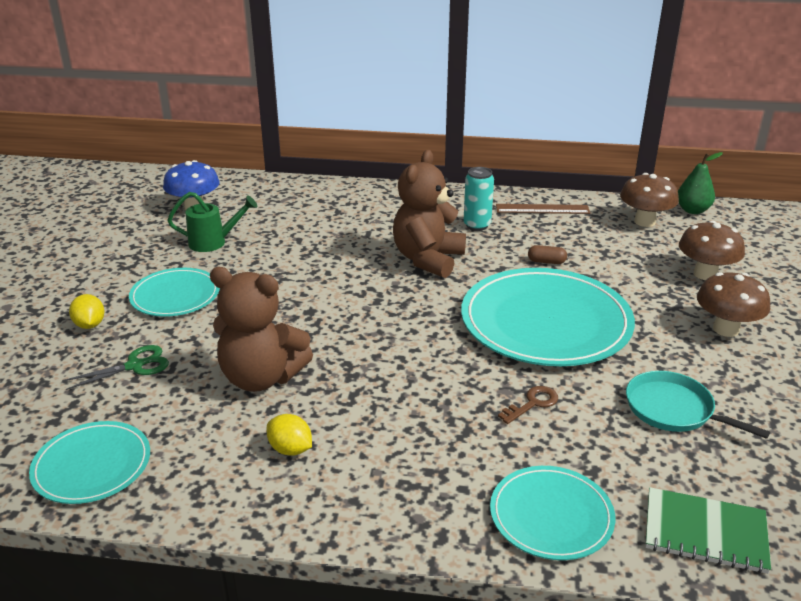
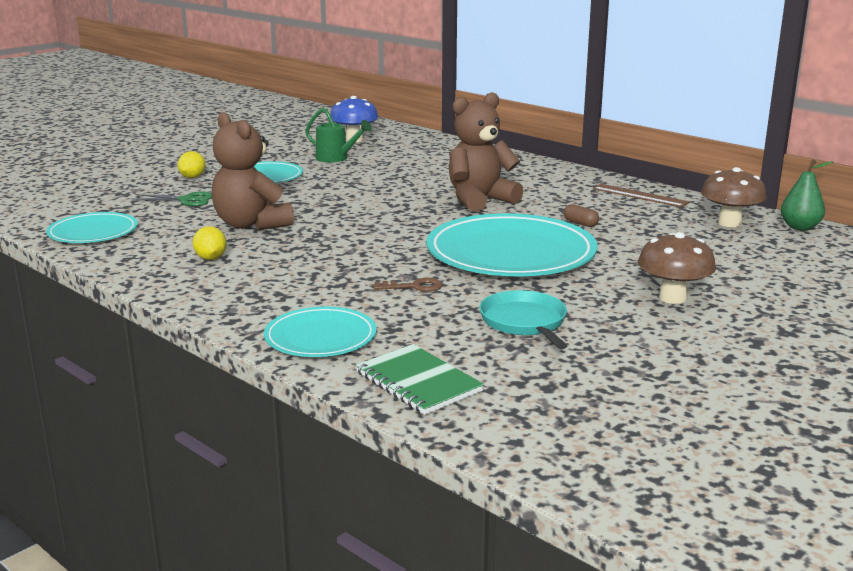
camera: 35 degrees right, 10 degrees down
(477, 225) = (559, 192): turquoise can -> none
(705, 274) = (724, 265): brown mushroom -> none

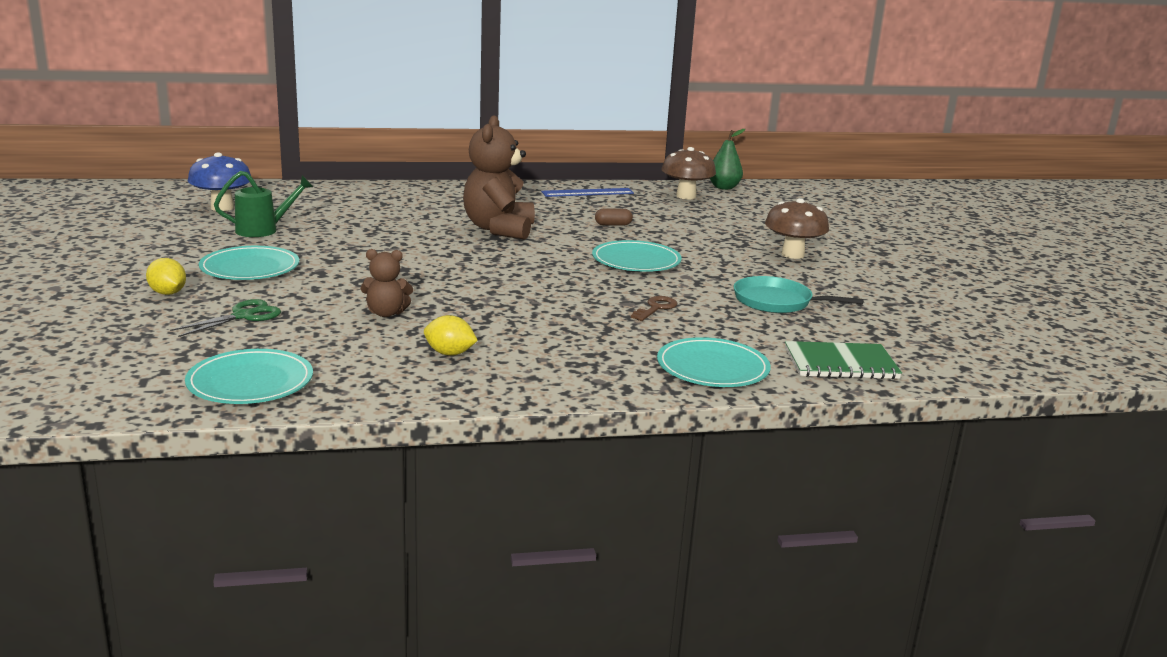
camera: 55 degrees left, 0 degrees up
(251, 224) = (386, 313): brown teddy bear -> brown teddy bear, size x0.51
(511, 253) = (636, 260): turquoise plate -> turquoise plate, size x0.54
(640, 195) = (587, 192): brown ruler -> blue ruler

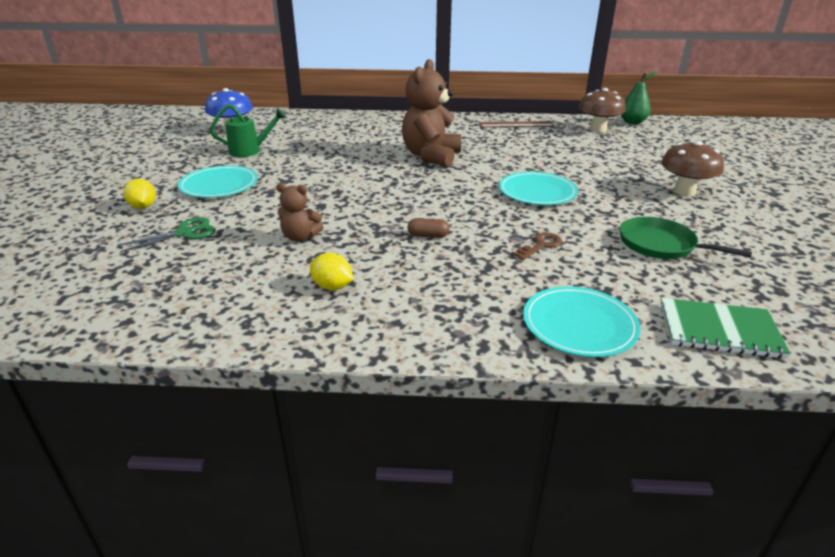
camera: 15 degrees right, 10 degrees up
(250, 382) = (145, 307): turquoise plate -> none
(587, 192) = (516, 124): blue ruler -> brown ruler
(613, 225) = (527, 155): brown capsule -> brown capsule (428, 236)
(777, 302) = (661, 245): turquoise pan -> green pan

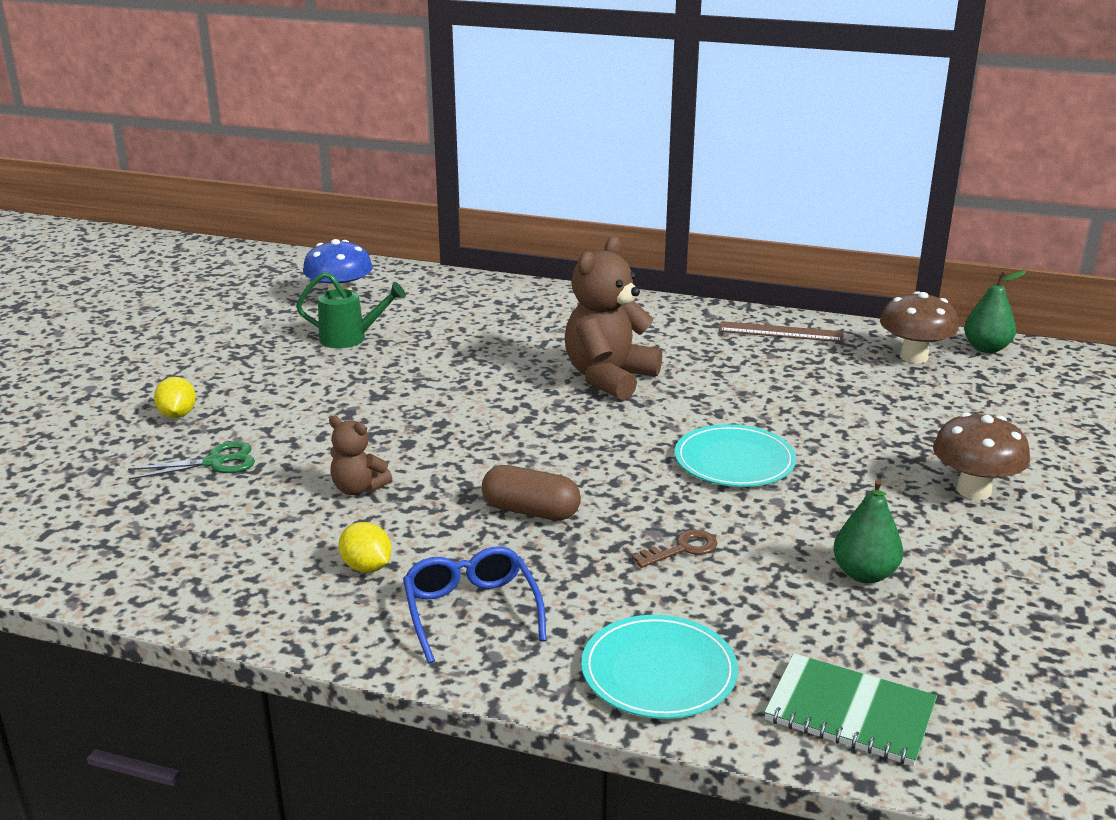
camera: 15 degrees right, 5 degrees down
(219, 185) = (286, 392): turquoise plate -> none
(425, 305) = (471, 612): none -> blue glasses
(428, 236) = (530, 511): brown capsule -> brown capsule, size x1.70
(661, 245) = (864, 574): green pan -> green pear

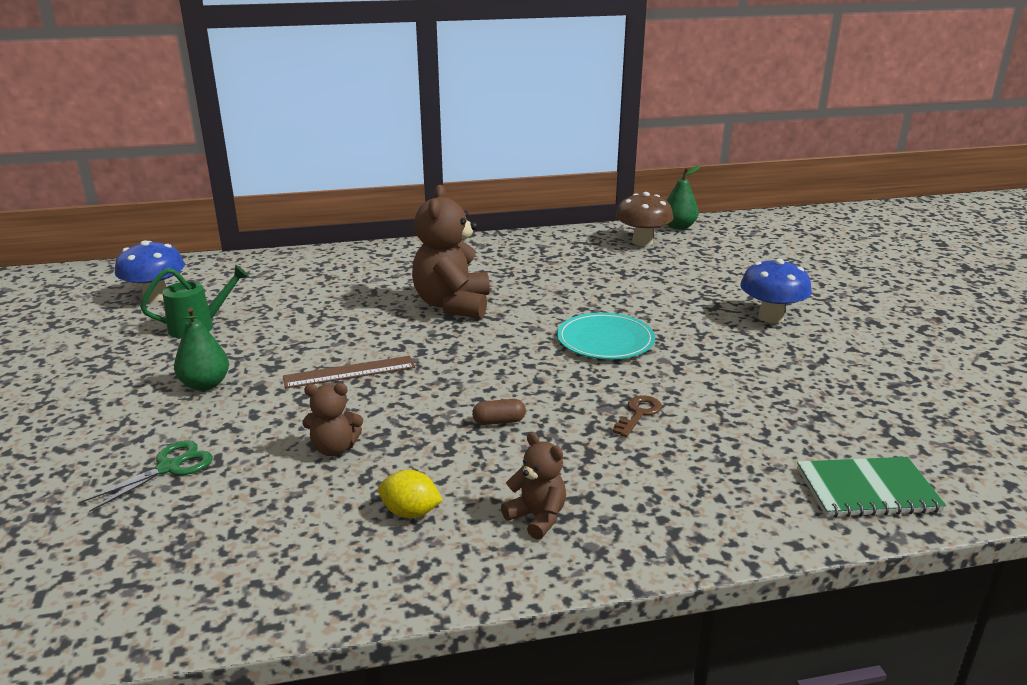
camera: 30 degrees left, 0 degrees up
(177, 415) = (84, 436): yellow lemon -> none
(471, 612) = (537, 517): blue glasses -> brown teddy bear
(530, 511) = (499, 421): brown capsule -> brown capsule, size x0.59
(659, 671) = (721, 510): turquoise plate -> none
(780, 332) = (540, 245): brown ruler -> brown ruler (349, 372)
(864, 574) = (770, 392): green pear -> green pear (205, 385)
(974, 490) = (771, 317): brown mushroom -> blue mushroom

